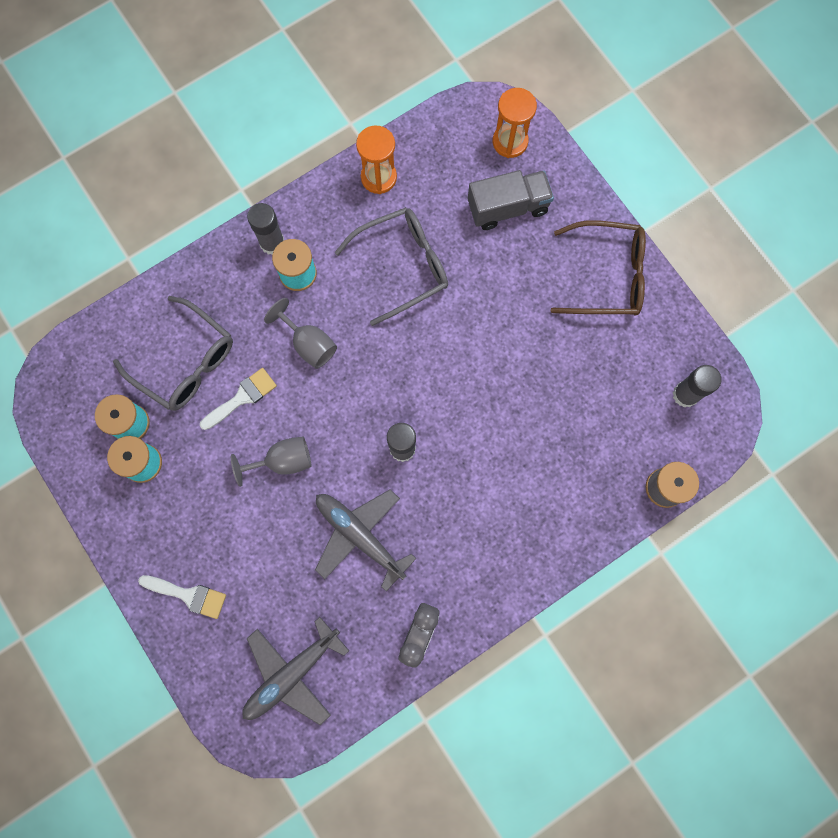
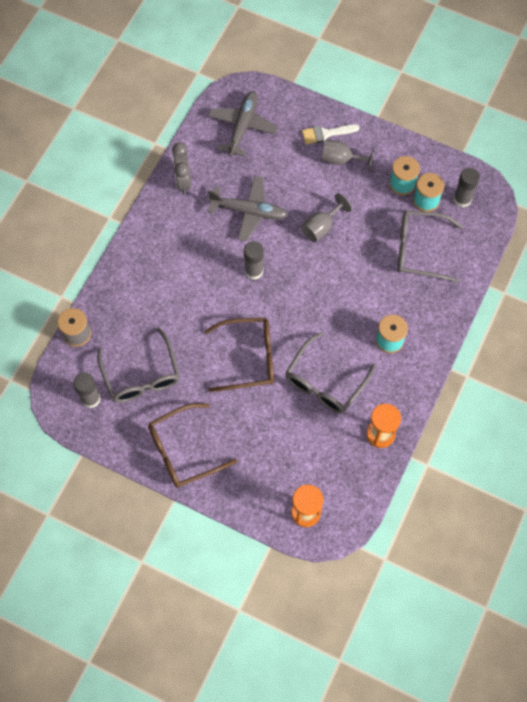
camera: 150 degrees right, 10 degrees down
(242, 397) = (371, 248): white brush -> none
(272, 243) = (420, 350): grey glue stick -> grey glue stick (462, 199)
(309, 344) = (352, 301): grey goblet -> grey goblet (341, 160)
(472, 342) = (249, 358): none -> brown glasses
(508, 208) = (278, 462): grey truck -> none
(611, 390) = (141, 376): none -> grey glasses

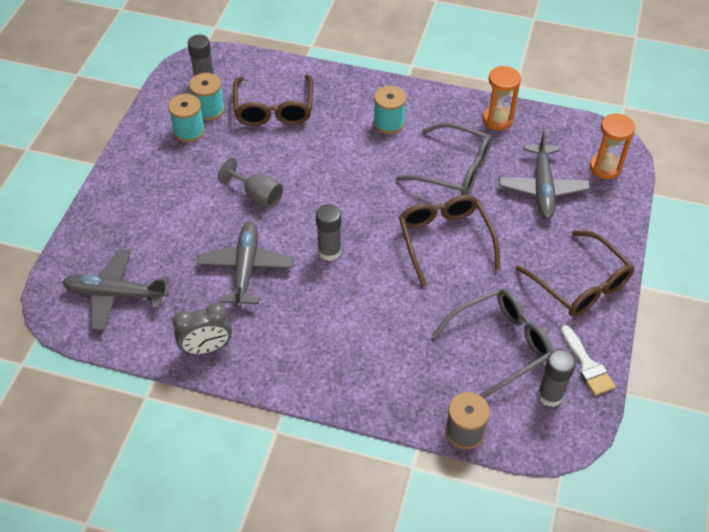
camera: 100 degrees left, 15 degrees down
(291, 450) = (542, 188): none -> grey plane
(326, 134) = (123, 207): white brush -> white brush (587, 365)
(341, 160) = (161, 188): grey goblet -> none
(419, 250) = (274, 109): grey glasses -> brown glasses

